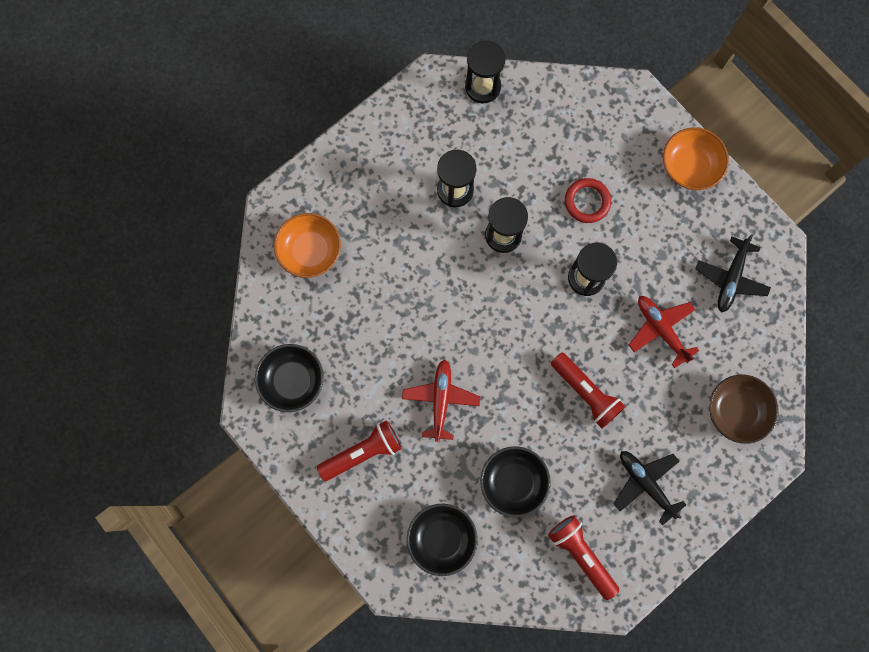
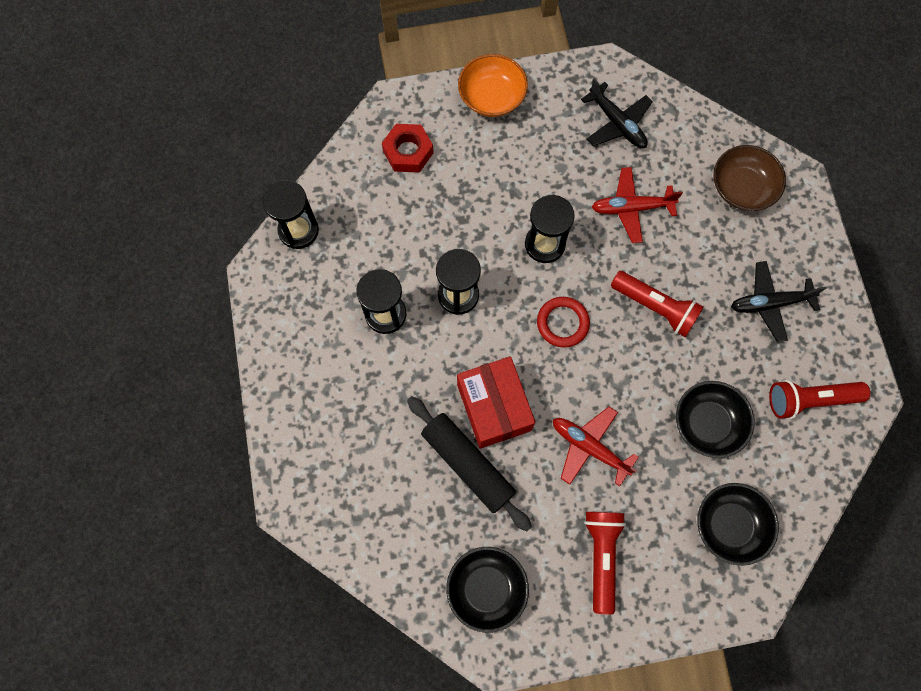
camera: 60 degrees left, 5 degrees down
(310, 250) = (360, 492): orange bowl -> none
(375, 316) = (468, 464): none -> black rolling pin
(430, 311) = (494, 407): none -> red box
(585, 392) = (655, 307): red flashlight -> red flashlight turned 45 degrees clockwise
(587, 202) = (471, 202): red ring -> red ring (562, 323)
(599, 129) = (408, 152): none -> red nut

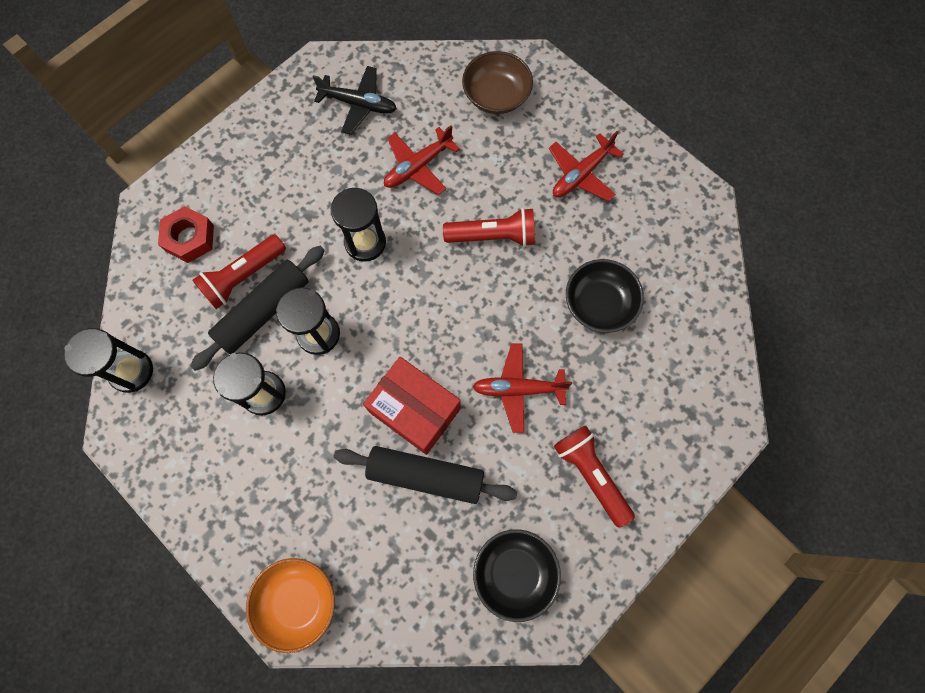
camera: 35 degrees left, 0 degrees up
(427, 248) = (263, 311): none -> black rolling pin
(492, 97) = (235, 146): orange bowl -> orange bowl (297, 601)
(562, 323) = (425, 299): red ring -> none
(729, 525) = (673, 375): black bowl -> none
(769, 303) = (581, 174): black plane -> red plane
(809, 399) = (664, 231): red flashlight -> red flashlight (243, 276)

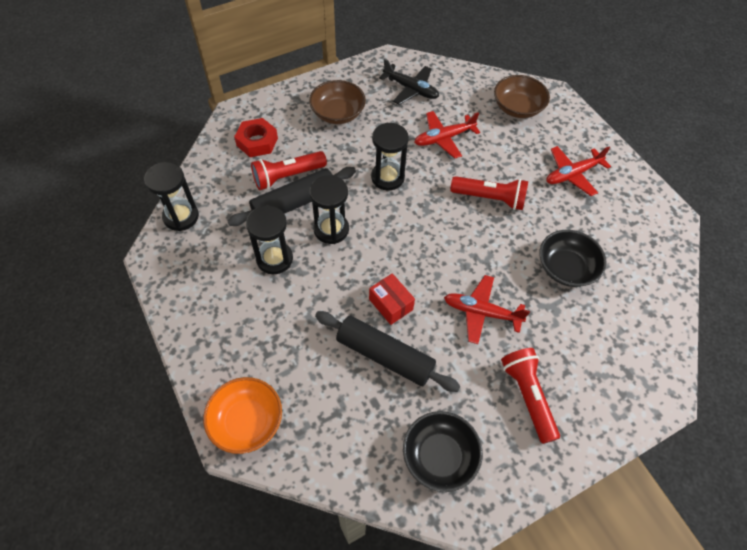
camera: 15 degrees right, 15 degrees down
(277, 167) = (338, 113): none -> brown bowl
(415, 410) = (391, 304): red box -> red box, size x0.59

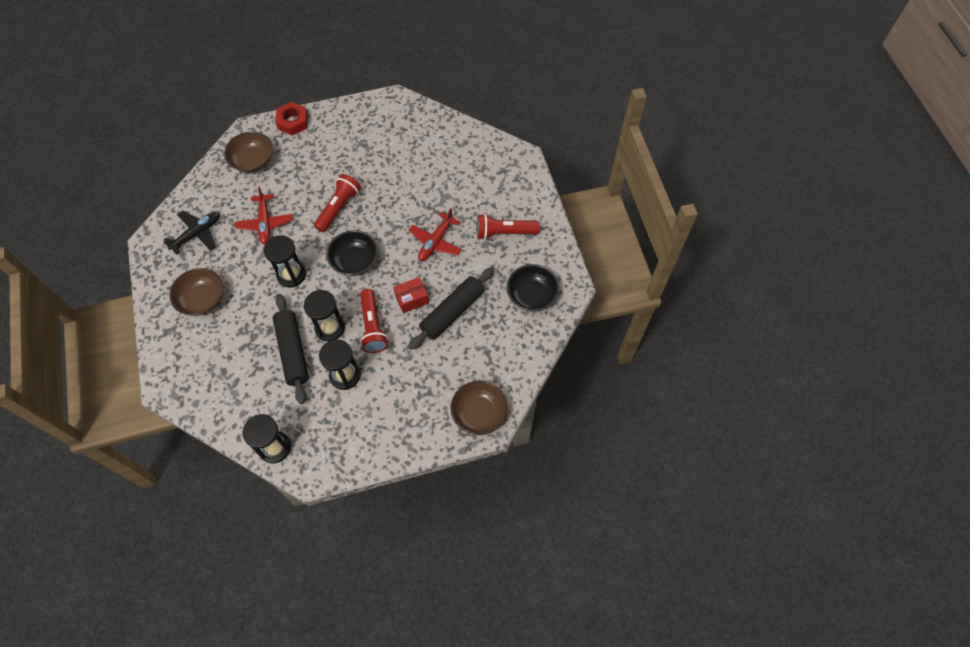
camera: 75 degrees left, 5 degrees up
(247, 421) = (479, 413): orange bowl -> brown bowl
(257, 142) = (210, 373): red nut -> red nut (293, 122)
(287, 176) = (261, 353): red flashlight -> red flashlight (372, 327)
(566, 268) = (416, 178): black bowl -> black bowl (355, 261)
(572, 174) = (335, 146): red plane -> none

